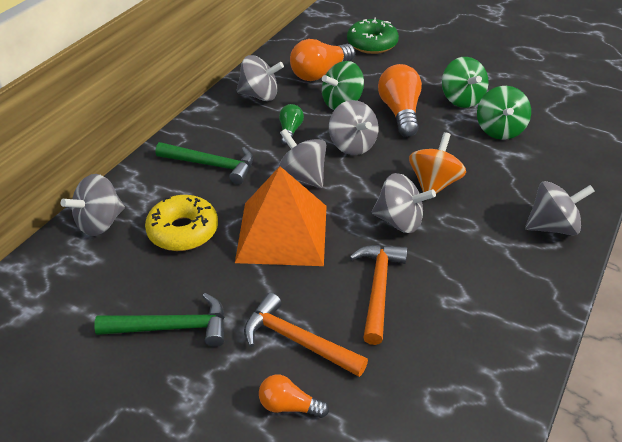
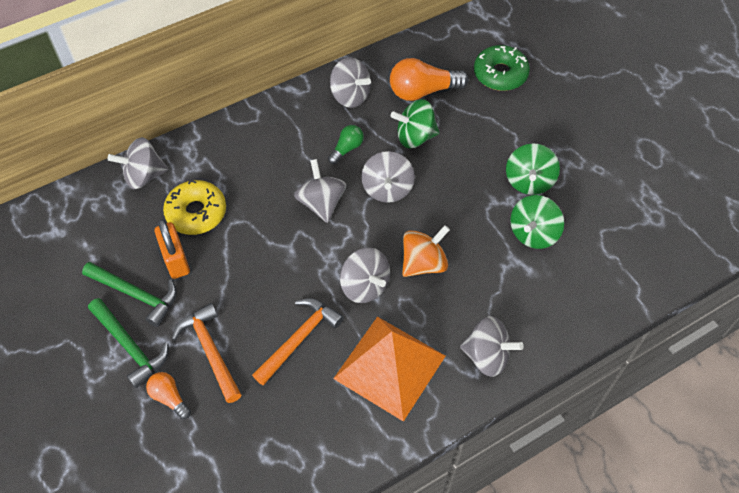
camera: 30 degrees right, 15 degrees up
(193, 278) = (176, 260): none -> orange padlock
(212, 165) = (259, 157): green hammer -> green hammer (130, 346)
(282, 233) = (266, 251): orange pyramid -> orange pyramid (390, 367)
(400, 112) = (458, 171): orange light bulb -> none

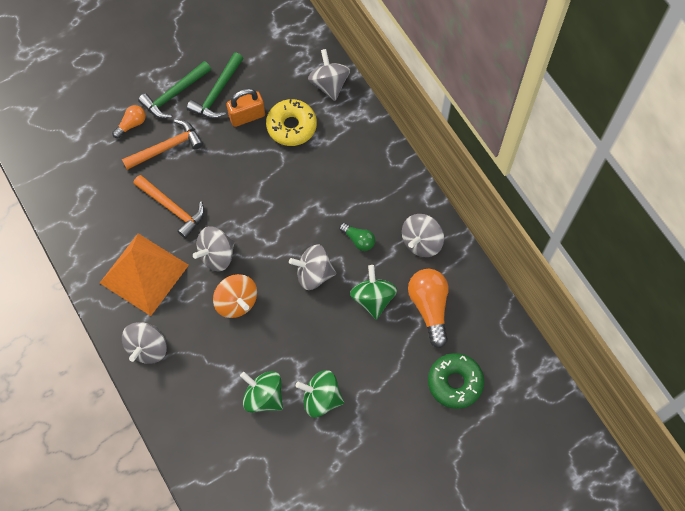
camera: 90 degrees right, 10 degrees up
(321, 203) = (299, 220): grey spinning top -> none

